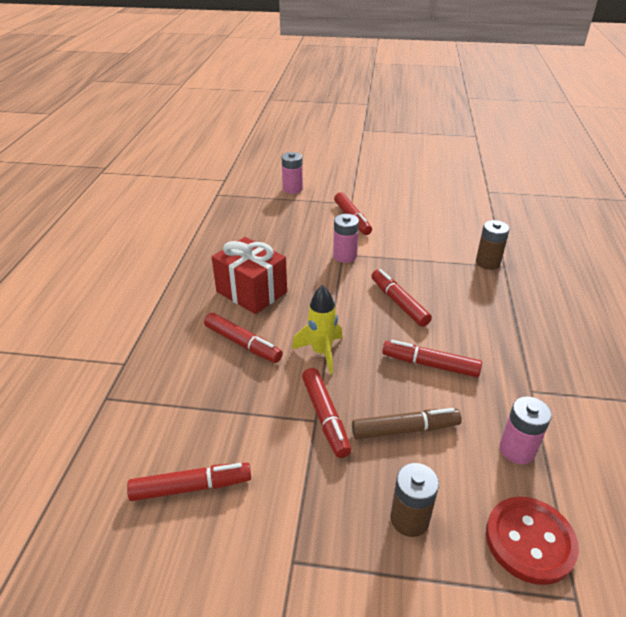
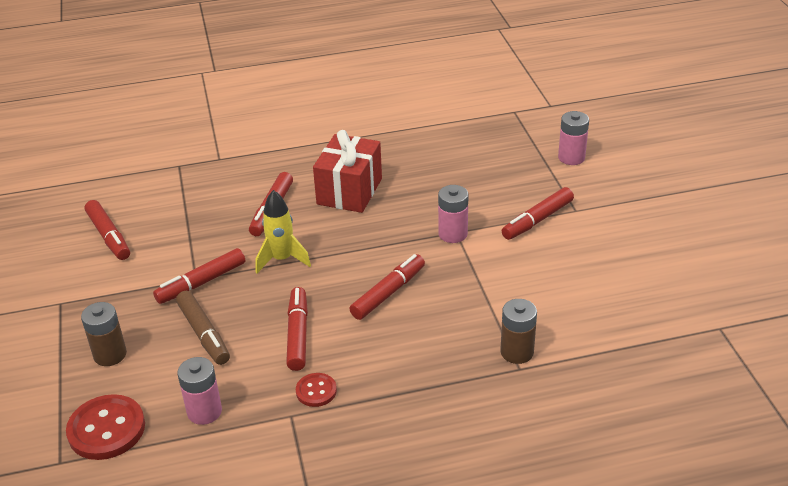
camera: 70 degrees right, 0 degrees up
(505, 369) = (316, 391): none -> red button

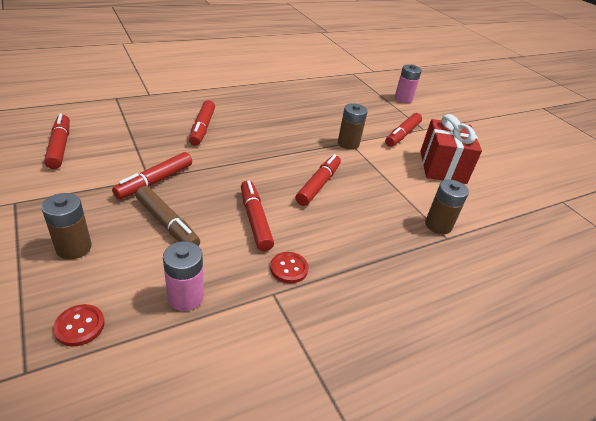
camera: 20 degrees left, 0 degrees up
(106, 429) = (80, 326): red button -> red button, size x0.55
(109, 236) = (60, 147): red marker -> red marker turned 150 degrees counterclockwise
(282, 259) = (222, 162): yellow rocket -> none
(349, 191) = (259, 116): red gift -> red gift (442, 167)
(453, 234) = (348, 143): pink battery -> brown battery

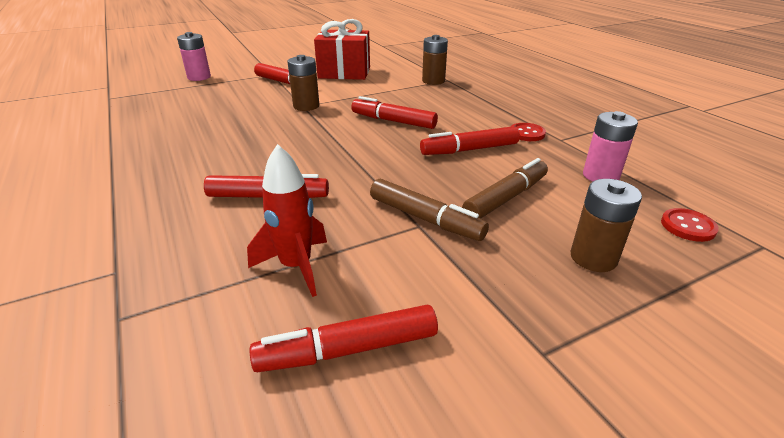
camera: 85 degrees left, 5 degrees down
(128, 135) = (296, 266): none -> red rocket
(155, 181) = (425, 218): red marker -> brown marker

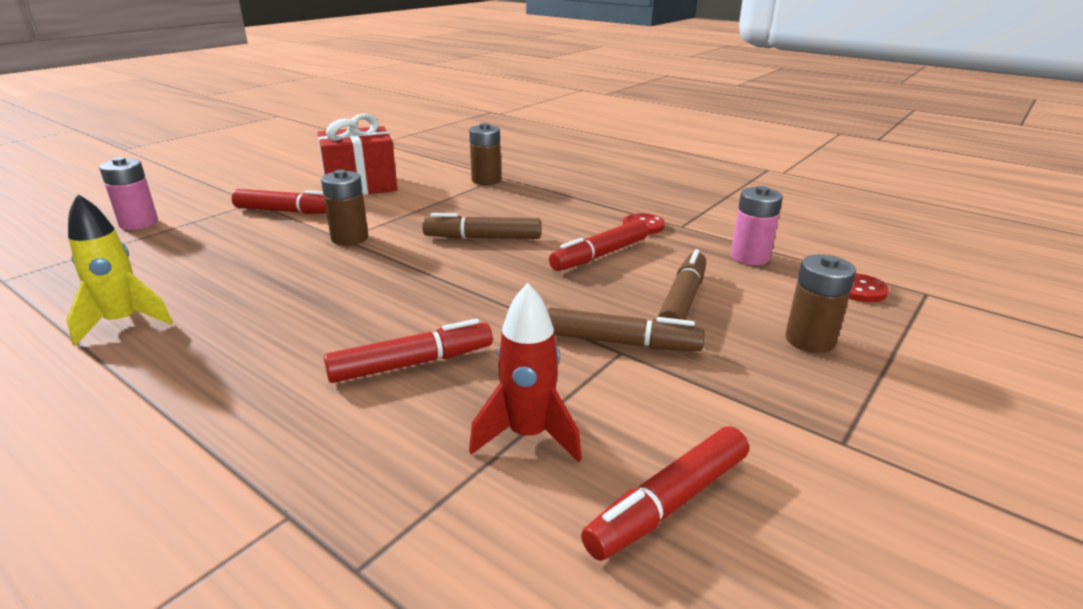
camera: 25 degrees left, 5 degrees down
(140, 134) = (124, 322): none -> yellow rocket
(393, 121) = (482, 238): red marker -> brown marker

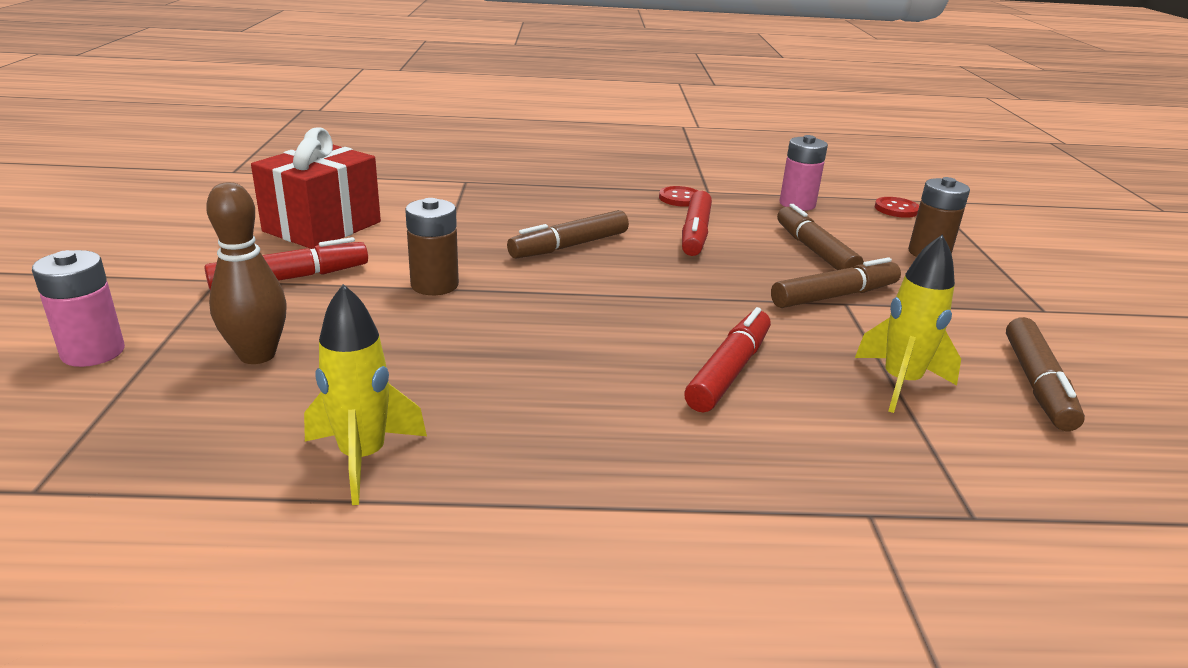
camera: 40 degrees left, 0 degrees up
(192, 248) = (257, 355): none -> brown bowling pin
(486, 180) = (457, 188): brown battery -> none
(528, 435) = (900, 383): red rocket -> yellow rocket
(668, 503) = (1037, 384): red marker -> brown marker

